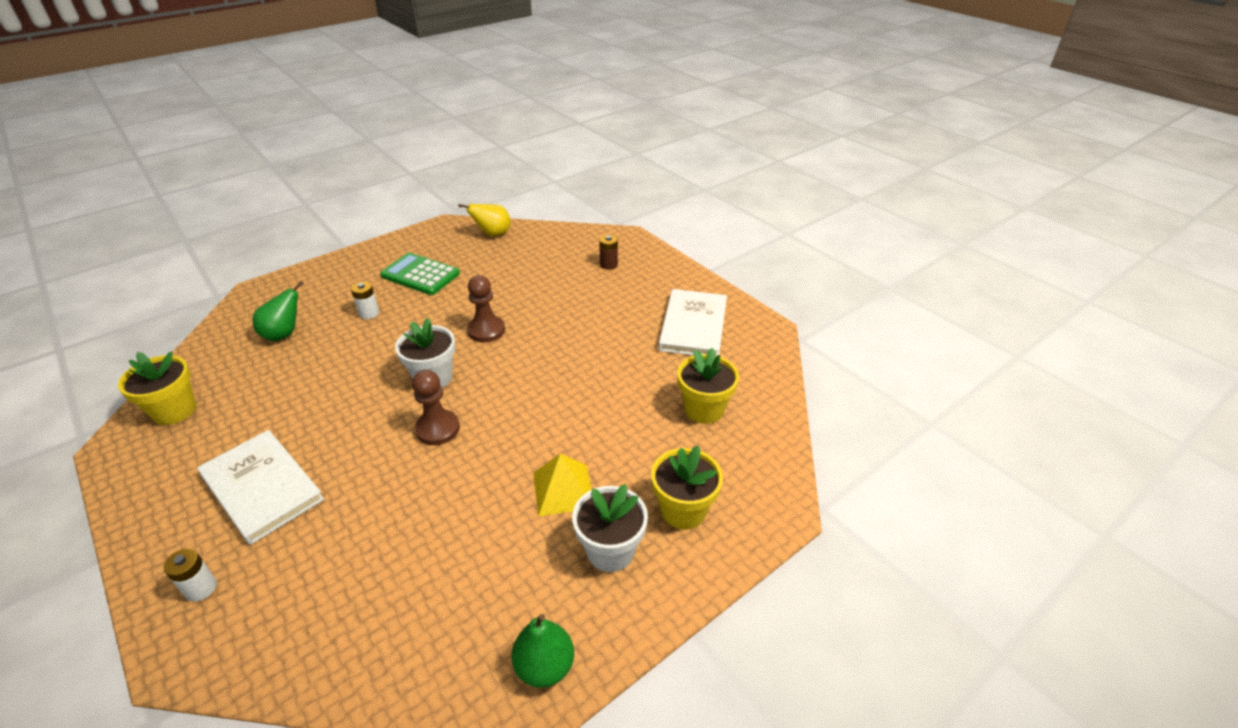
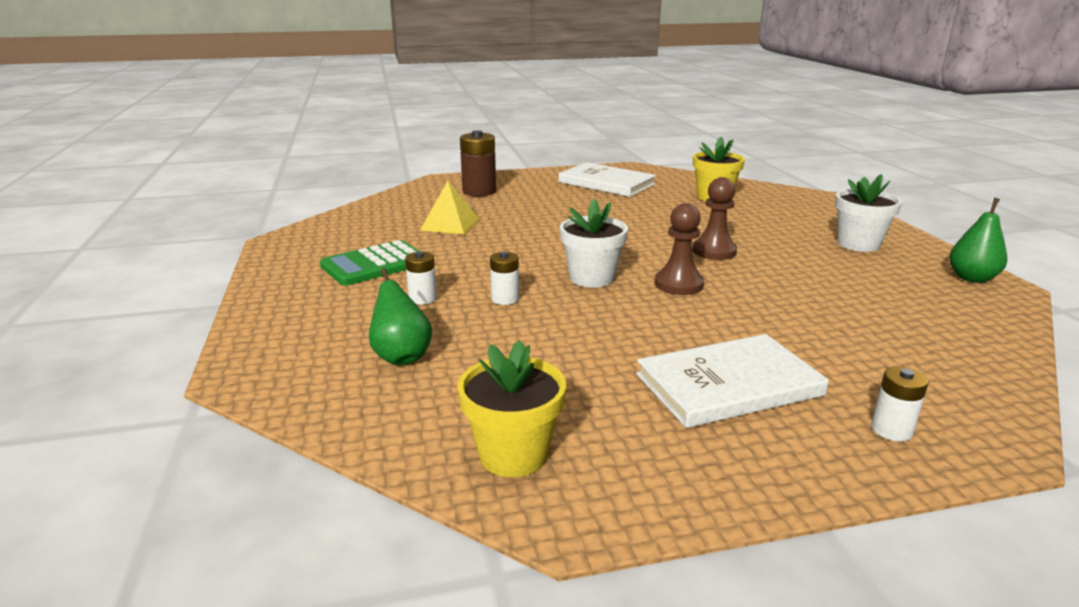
camera: 65 degrees left, 15 degrees down
(379, 347) = (505, 299): none -> white battery
(486, 330) = (531, 247): brown pawn -> brown pawn (714, 251)
(492, 234) = (343, 223): yellow pear -> none
(563, 489) = (786, 249): yellow pyramid -> yellow pyramid (450, 224)
(608, 264) = (479, 191): brown battery -> brown battery, size x1.77
(683, 510) = (821, 219): yellow flower pot -> none

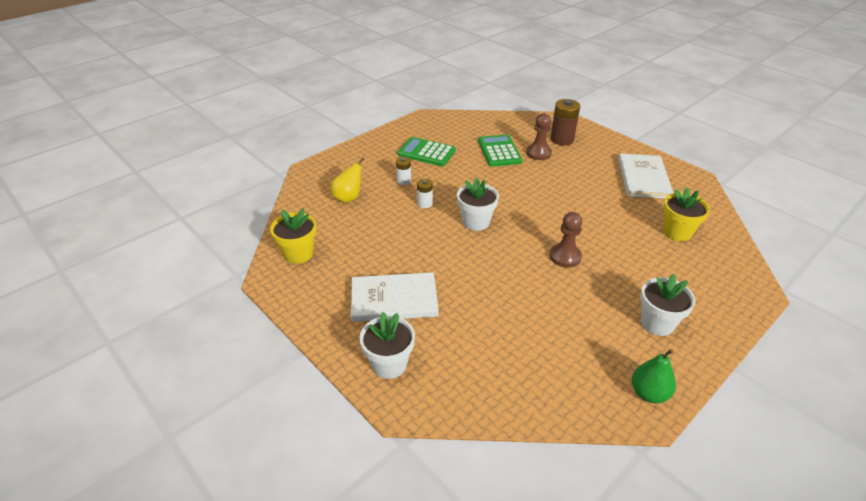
camera: 60 degrees right, 15 degrees up
(401, 356) = (348, 198): green pear -> yellow pear
(450, 224) = (499, 151): yellow pyramid -> green calculator
(678, 284) = (497, 255): brown pawn -> brown pawn (538, 153)
(728, 384) = (394, 299): white book -> white book turned 45 degrees counterclockwise
(891, 430) = (389, 364): white battery -> white flower pot

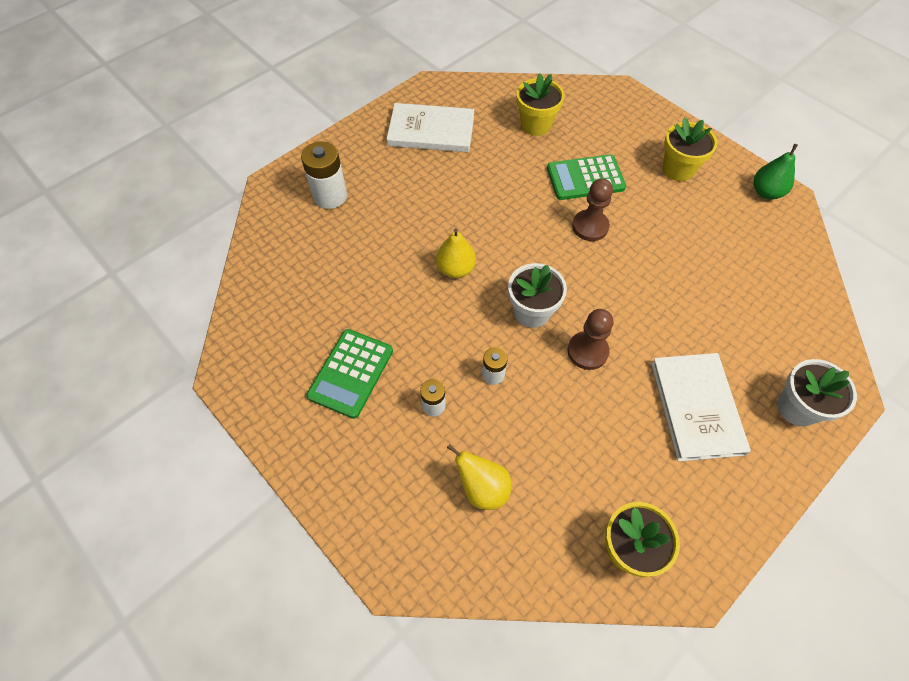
camera: 90 degrees left, 20 degrees up
(499, 151) = (356, 273): green calculator -> green calculator (585, 178)
(509, 189) = (455, 269): none -> yellow pear
(538, 153) = (365, 227): brown pawn -> brown pawn (587, 351)
(562, 139) = (330, 196): brown battery -> white battery
(657, 323) = (678, 169): white flower pot -> yellow flower pot

